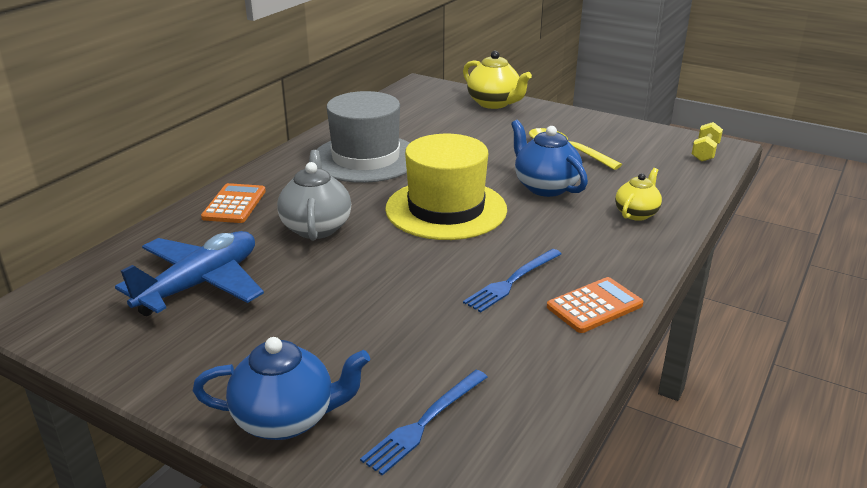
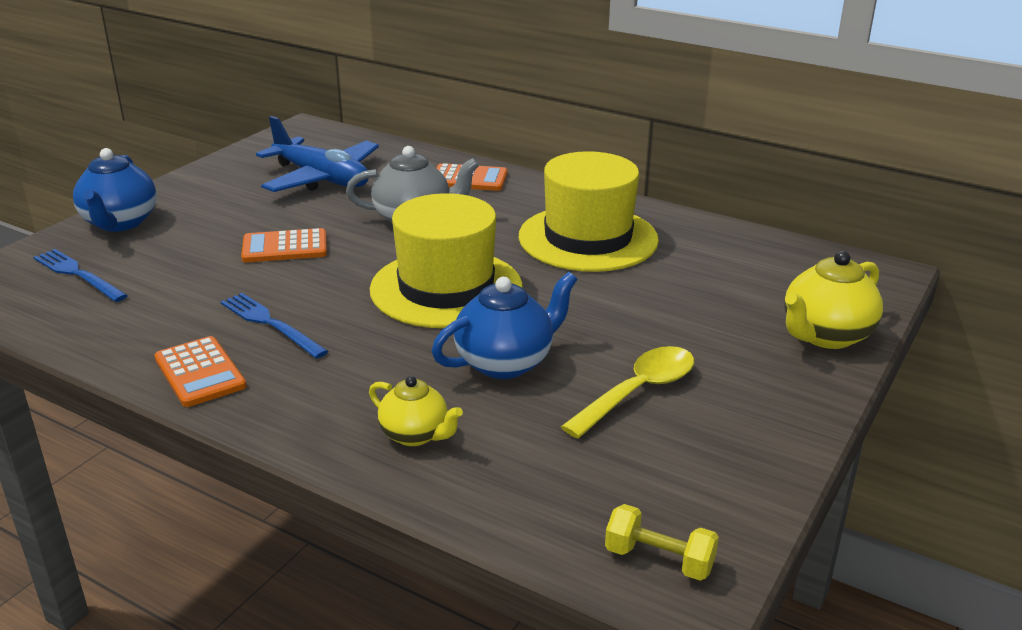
camera: 90 degrees right, 0 degrees up
(365, 158) = (588, 238): grey hat -> yellow hat
(367, 290) = (285, 247): none -> orange calculator

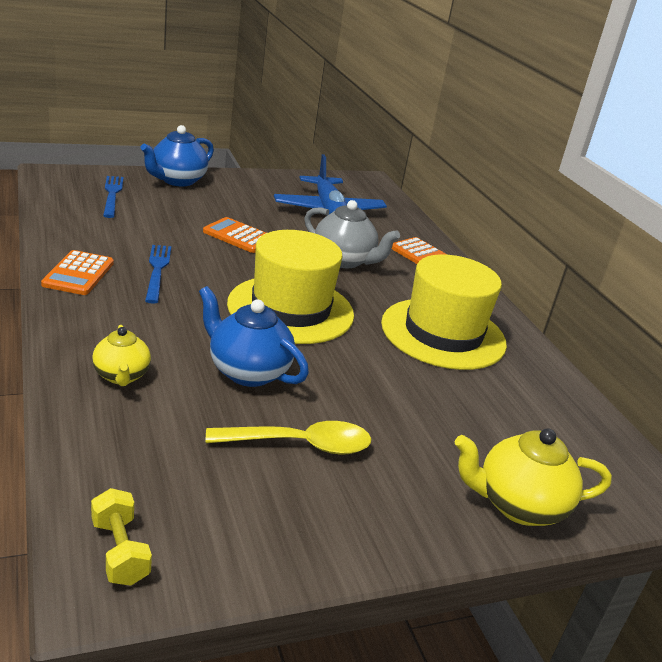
camera: 35 degrees right, 0 degrees up
(505, 362) = (247, 372): blue teapot -> blue teapot turned 150 degrees counterclockwise

